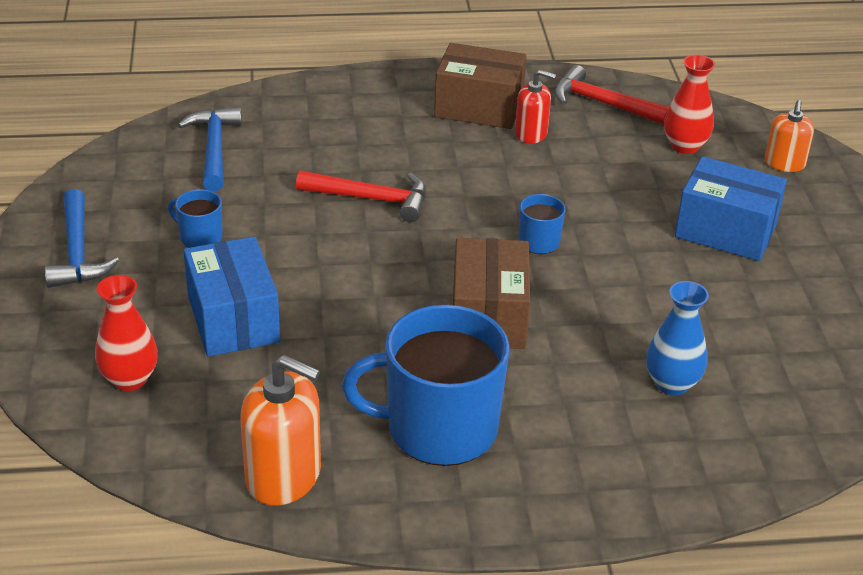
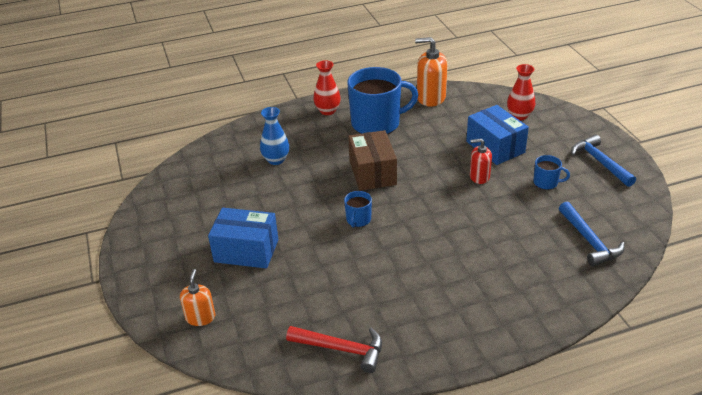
camera: 170 degrees right, 0 degrees up
(371, 199) = (468, 226): red hammer -> none
(479, 107) = (435, 321): brown box -> none
(531, 134) = (388, 303): red soap dispenser -> red soap dispenser (479, 177)
(685, 146) = (274, 317): red vase -> red vase (327, 111)

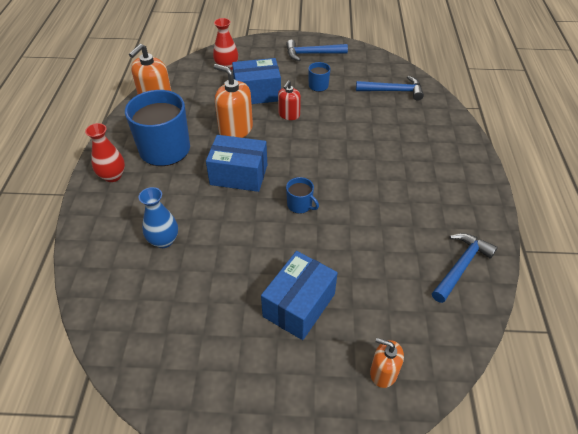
camera: 70 degrees left, 10 degrees up
(341, 349) = (461, 266): red hammer -> blue hammer
(372, 173) = (239, 175): brown box -> blue box
(431, 151) = (235, 129): none -> orange soap dispenser

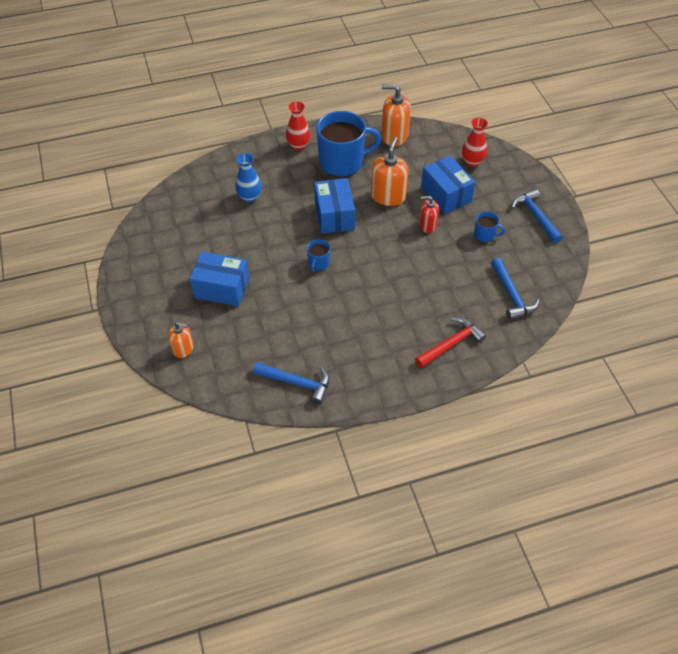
camera: 70 degrees right, 5 degrees up
(383, 372) = (183, 348): orange soap dispenser -> orange soap dispenser turned 105 degrees clockwise
(437, 140) = (451, 344): none -> red hammer

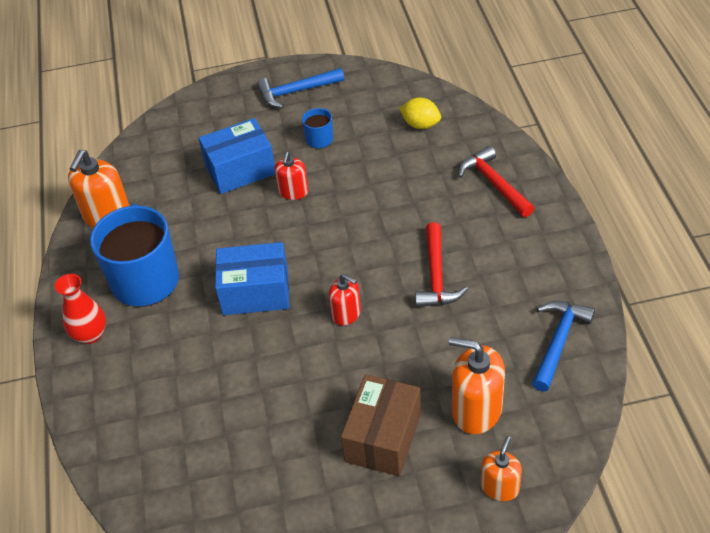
camera: 80 degrees left, 5 degrees down
(221, 288) = (383, 437): blue box -> brown box
(249, 197) = (191, 402): blue vase -> none
(318, 263) = (346, 313): blue mug -> red soap dispenser
(354, 310) = (436, 275): none -> red hammer
(388, 196) = (229, 230): orange soap dispenser -> orange soap dispenser (476, 410)
(472, 161) = (184, 139): red vase -> none
(511, 295) = (420, 124): blue hammer -> yellow lemon

